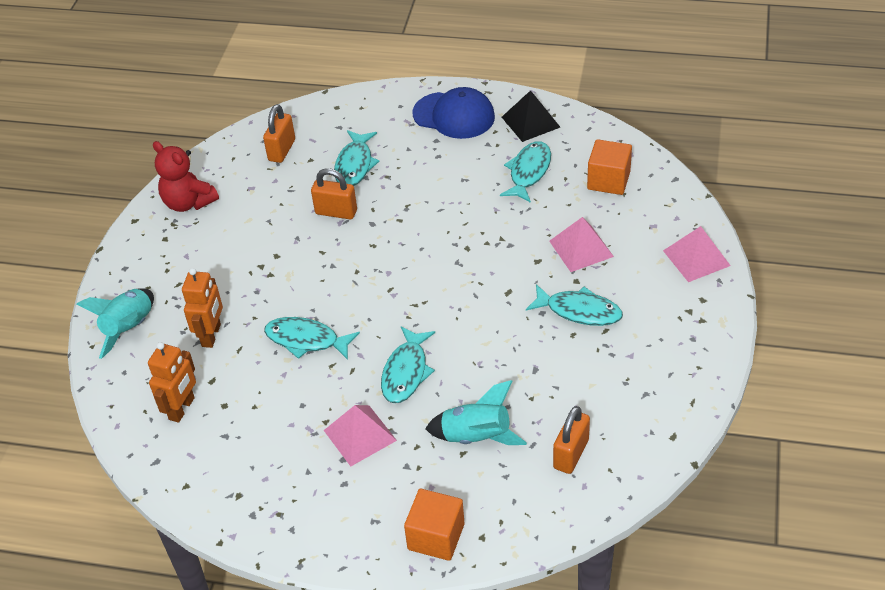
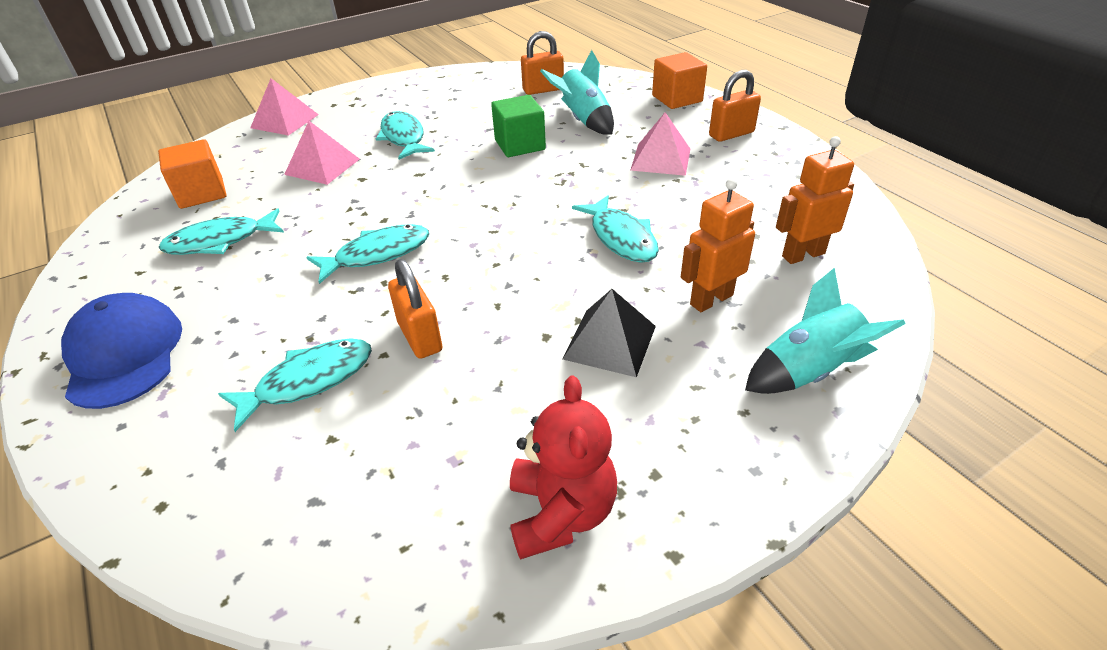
camera: 135 degrees left, 5 degrees down
(282, 150) = (333, 491): orange padlock -> orange padlock (731, 134)
(406, 372) = (573, 172): turquoise fish -> turquoise fish (377, 254)
(483, 370) = (520, 145): none -> green cube
(530, 122) = (109, 285): black pyramid -> black pyramid (610, 342)

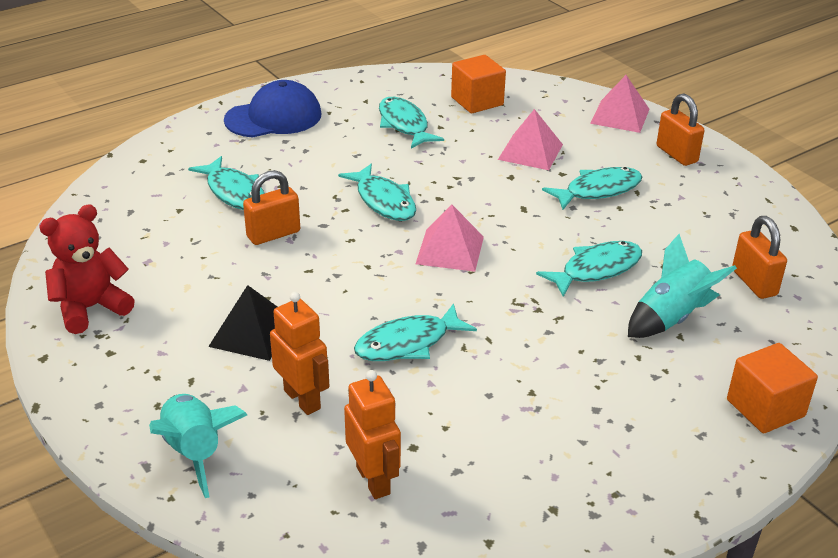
camera: 85 degrees right, 5 degrees down
(520, 145) = (596, 270): green cube -> turquoise fish
(561, 513) = (90, 308): red teddy bear -> red teddy bear turned 150 degrees clockwise
(660, 159) = (579, 381): pink pyramid -> pink pyramid (450, 250)
(731, 134) = (662, 454): orange padlock -> orange padlock (676, 154)

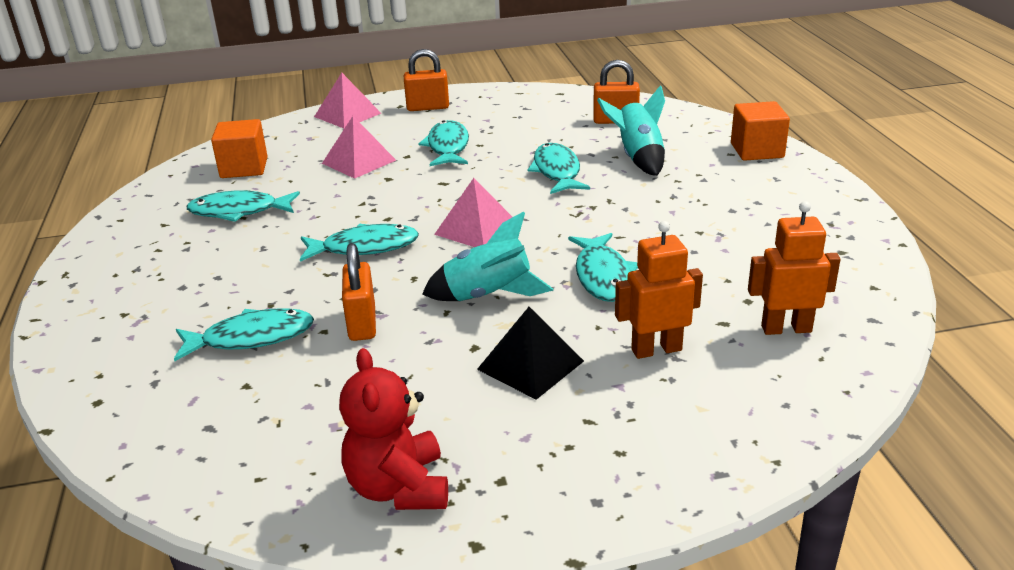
camera: 65 degrees left, 5 degrees down
(194, 452) = (711, 434): turquoise rocket -> turquoise rocket (488, 295)
(274, 117) = (123, 286): blue cap -> none

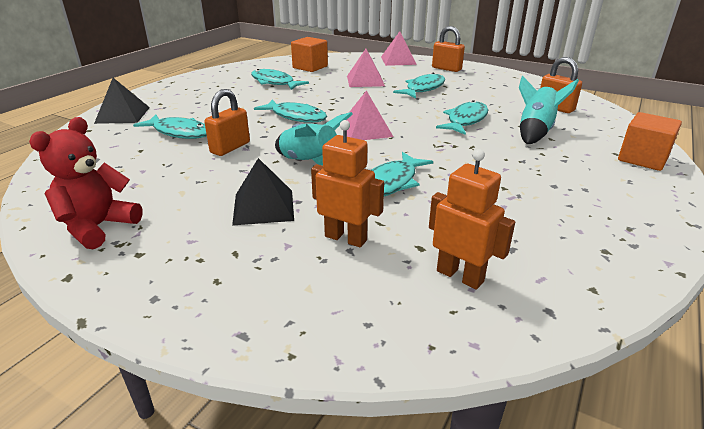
camera: 40 degrees right, 0 degrees up
(103, 356) = (123, 115): none -> black pyramid

